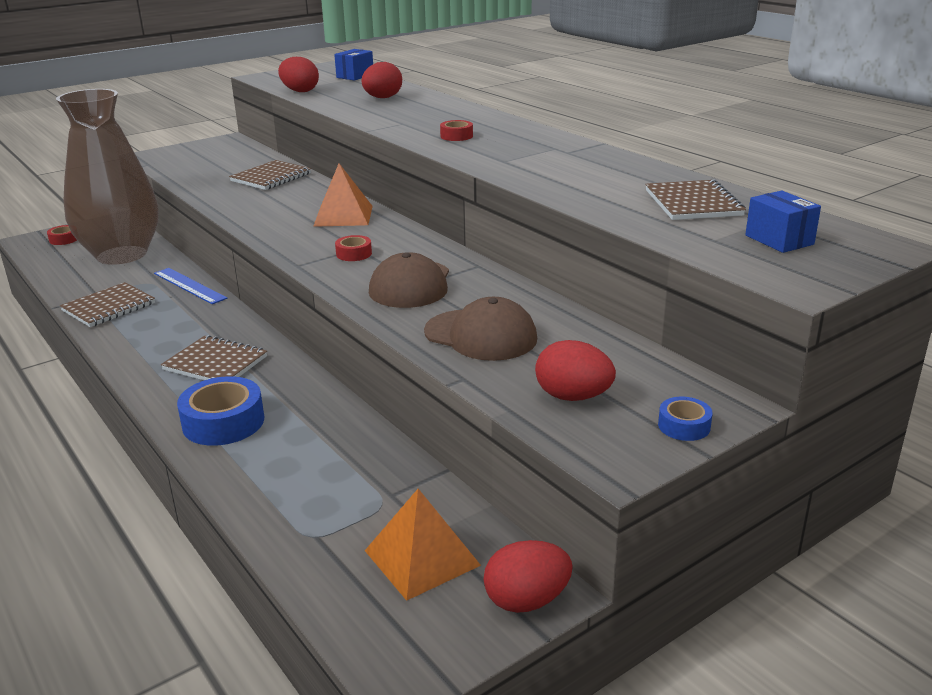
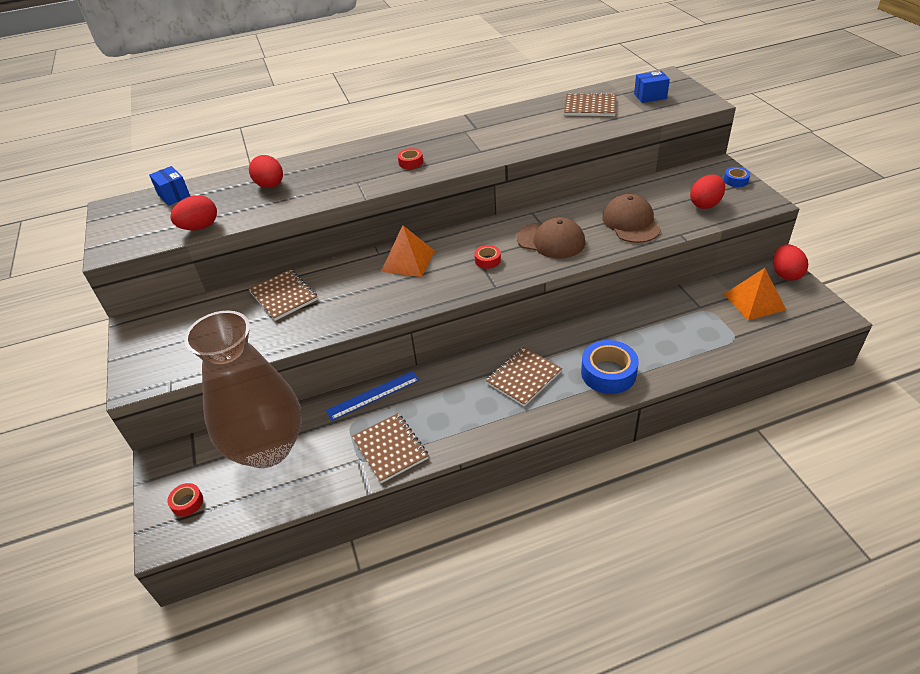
camera: 70 degrees left, 15 degrees up
(481, 335) = (631, 223): brown cap -> brown cap turned 60 degrees counterclockwise

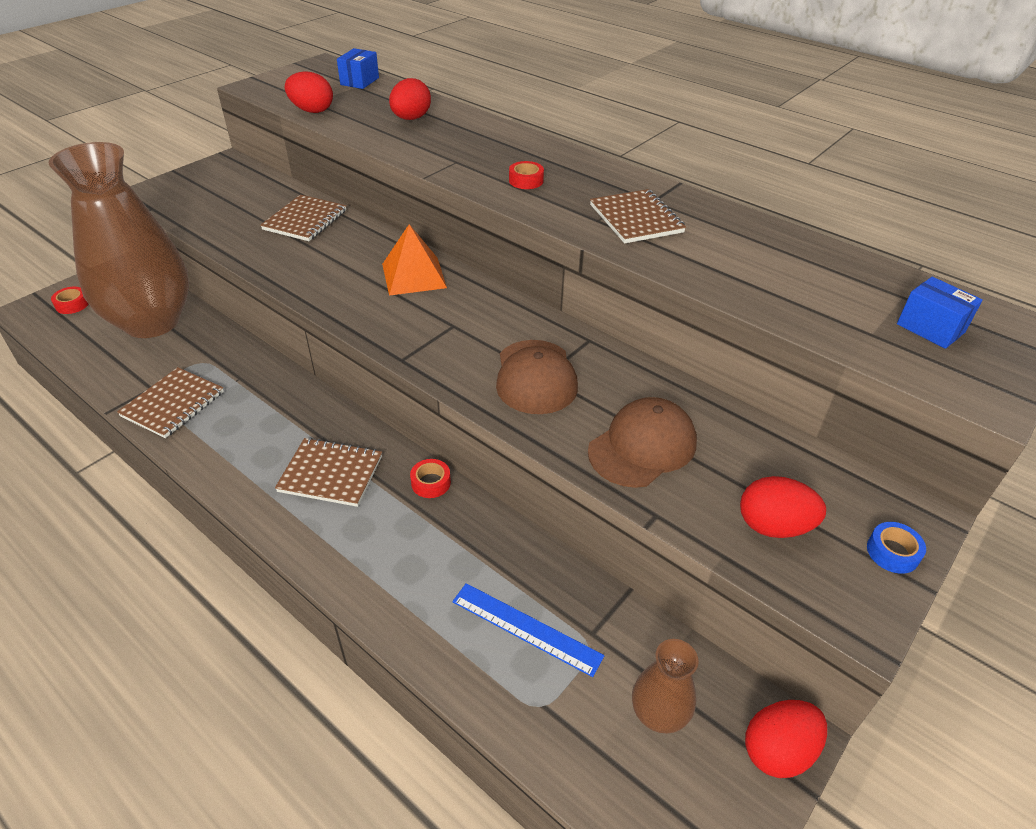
camera: 55 degrees right, 0 degrees up
(373, 395) = (251, 361): blue ruler -> blue ruler (526, 628)
(487, 260) = (453, 335): red tape -> red tape (431, 483)
(590, 107) = (820, 276): brown notebook -> brown notebook (636, 219)
(608, 373) = (377, 559): blue tape -> none
(754, 301) = (658, 714): orange pyramid -> brown vase

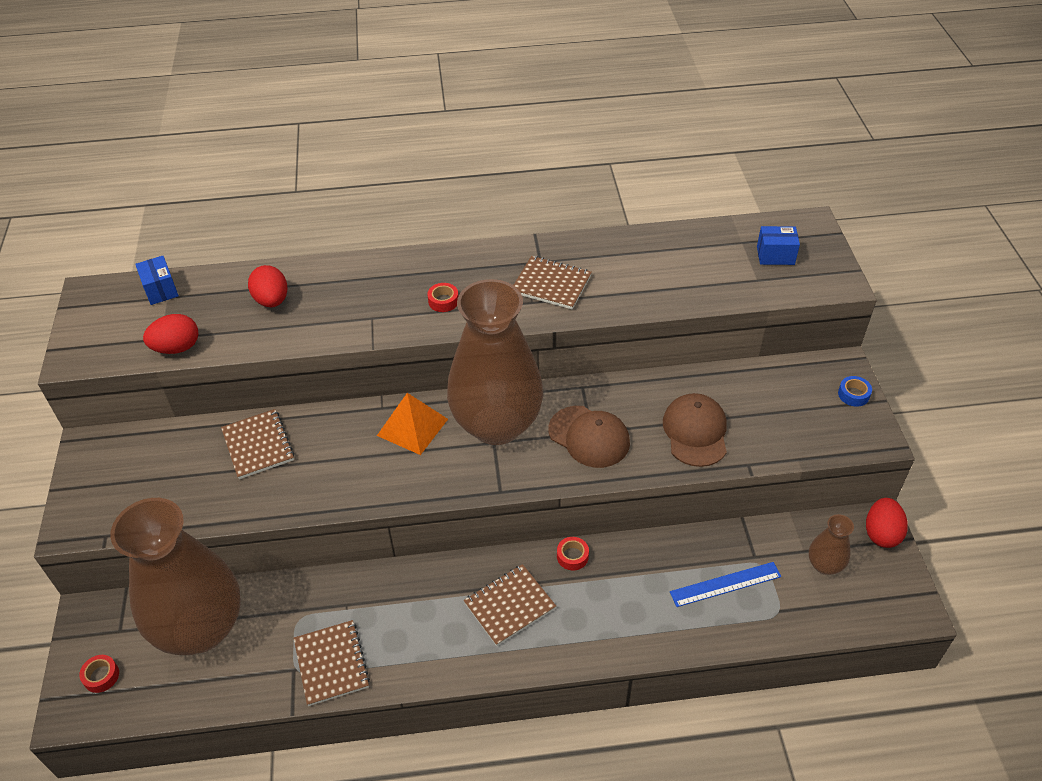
camera: 45 degrees left, 5 degrees up
(475, 316) = (497, 424): none -> brown vase
(773, 526) = (799, 424): red egg -> none

